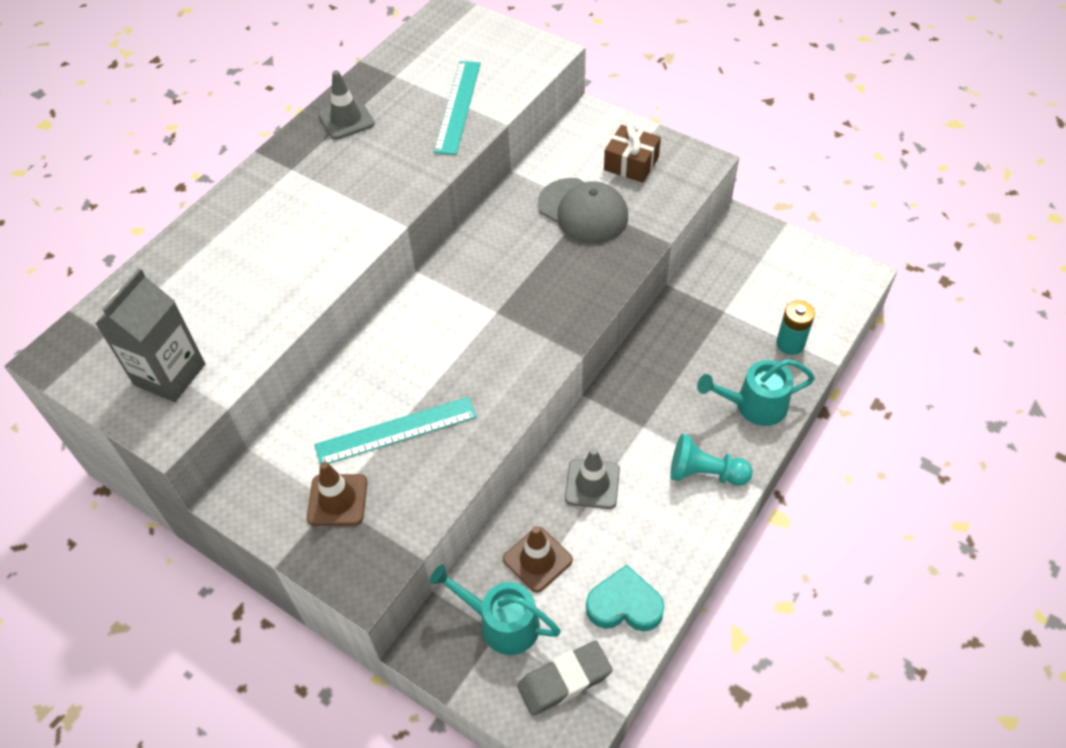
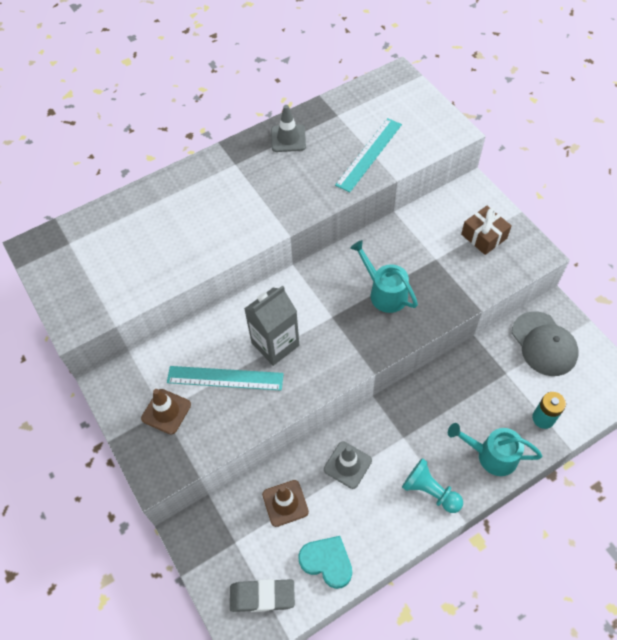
camera: 25 degrees right, 5 degrees up
(170, 374) = (92, 287): grey carton -> grey carton (275, 344)
(501, 623) = (241, 537): turquoise watering can -> turquoise watering can (384, 292)
(583, 211) = (430, 262): grey cap -> grey cap (544, 344)

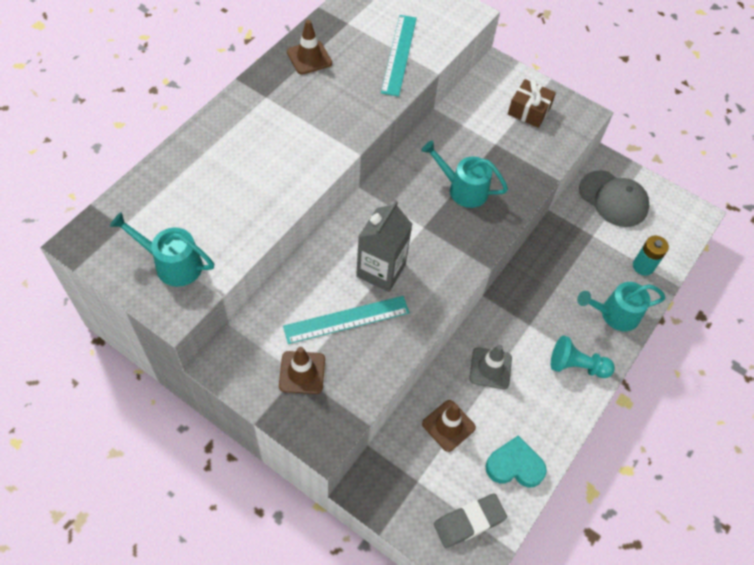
camera: 30 degrees left, 0 degrees up
(90, 285) = (172, 264): none -> turquoise watering can
(288, 138) = (309, 58): grey traffic cone -> brown traffic cone

